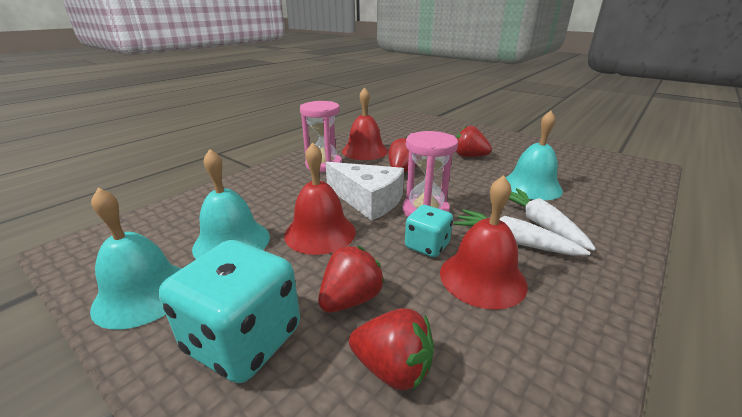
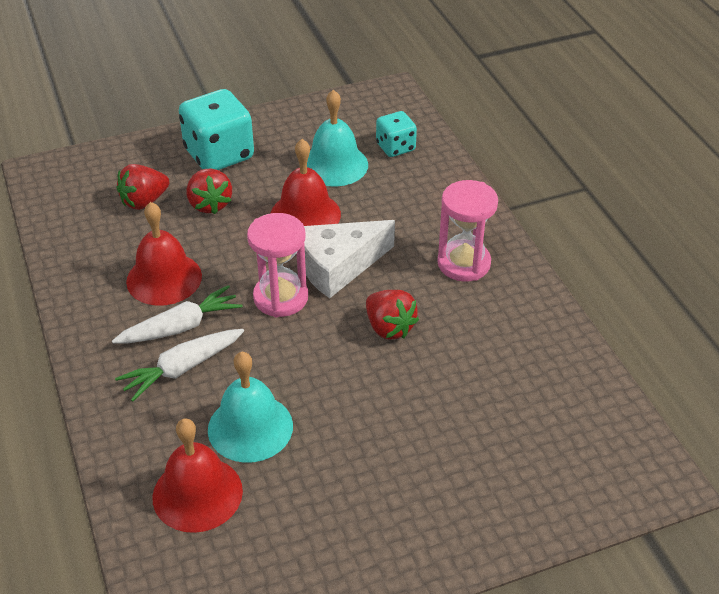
camera: 120 degrees right, 15 degrees up
(143, 294) = (301, 121): turquoise bell -> none
(365, 151) = (488, 321): red bell -> red bell (197, 493)
(427, 246) = (227, 269): turquoise dice -> turquoise dice (395, 147)
(469, 156) = (385, 429): red strawberry -> none
(540, 224) = (182, 368): white carrot -> white carrot turned 135 degrees clockwise

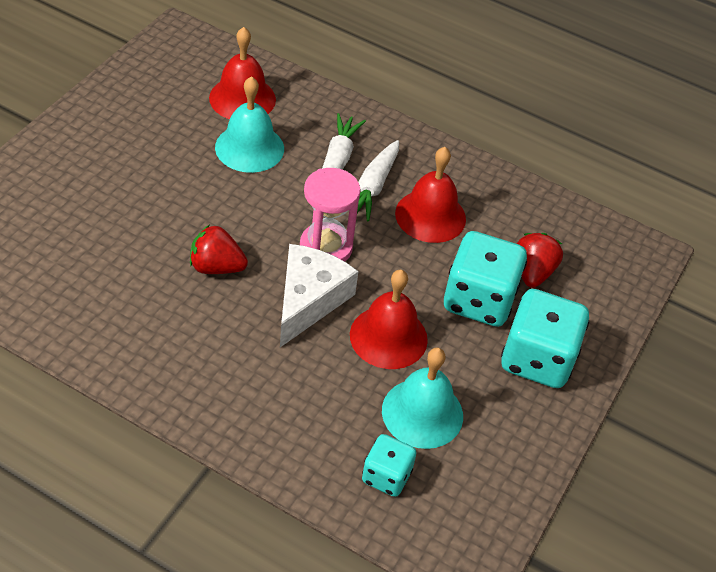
camera: 135 degrees right, 5 degrees up
(210, 204) = (478, 300): red strawberry -> turquoise dice
(463, 263) = (201, 364): pink hourglass -> none

